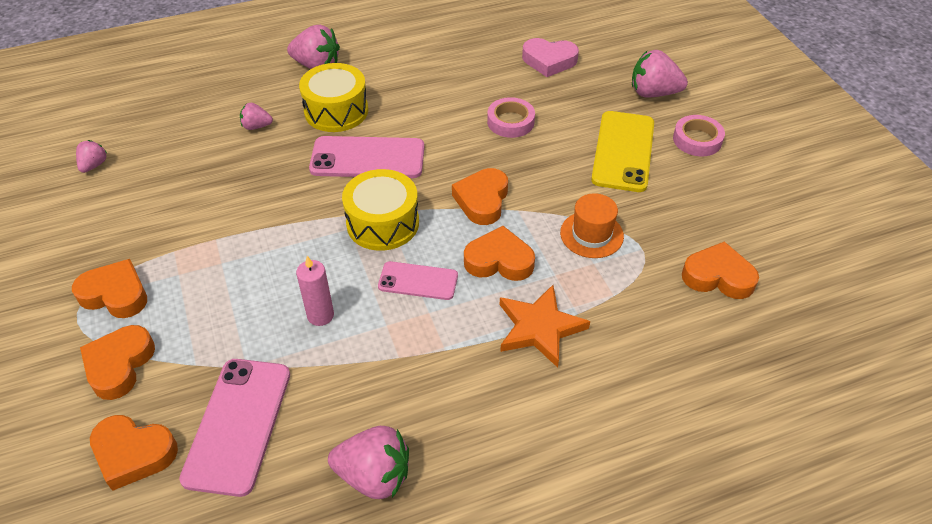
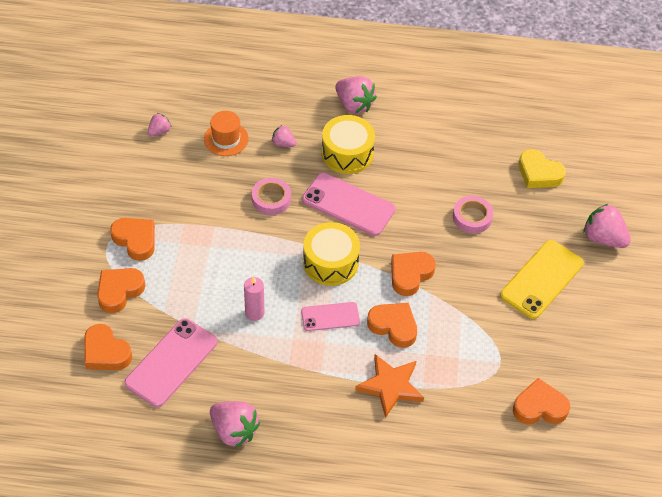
camera: 25 degrees right, 5 degrees up
(418, 281) = (330, 317): pink phone -> pink phone turned 45 degrees counterclockwise
(549, 61) = (539, 173): pink heart -> yellow heart
(591, 234) = (471, 335): orange hat -> orange hat (226, 139)
(697, 140) = (607, 294): pink tape -> pink tape (271, 199)
(718, 276) = (539, 407): orange heart -> orange heart turned 45 degrees counterclockwise

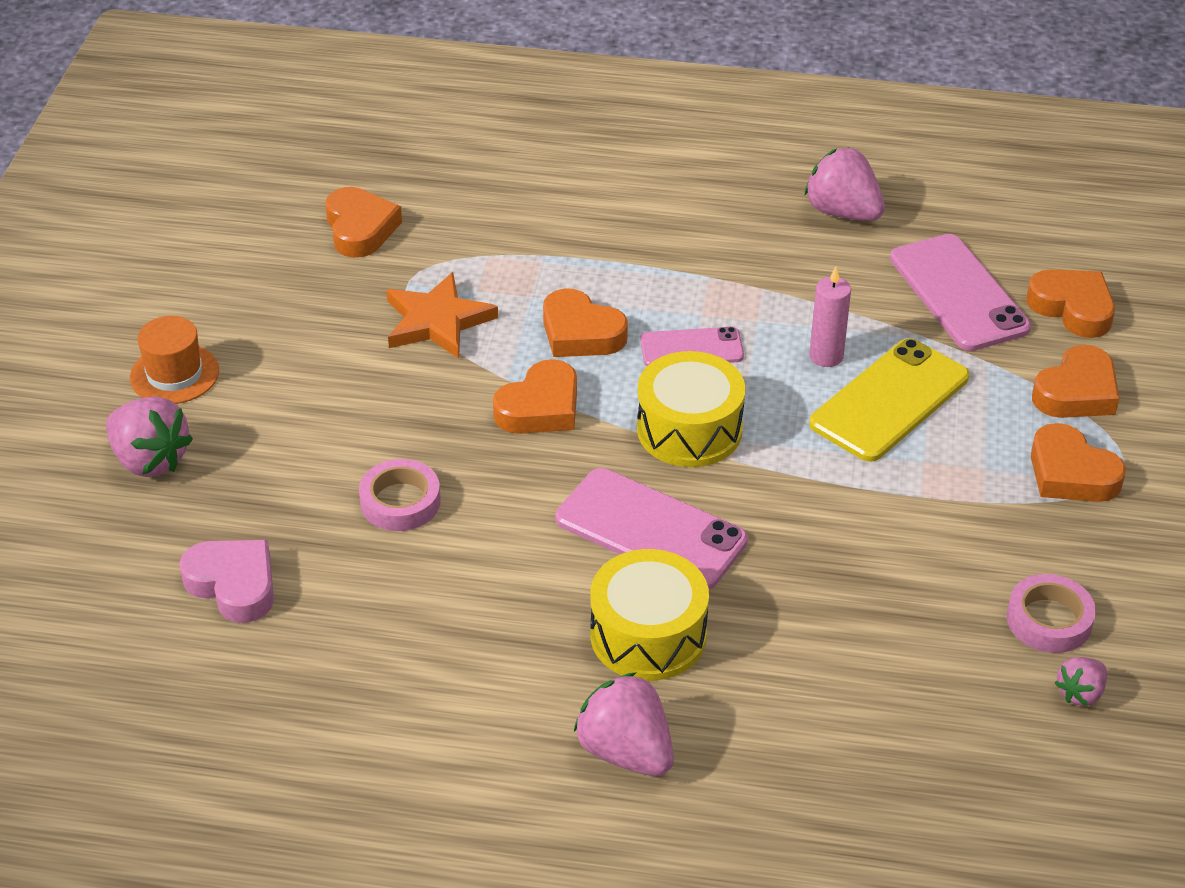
camera: 175 degrees left, 10 degrees down
(171, 362) = (958, 293): pink phone -> pink phone turned 60 degrees counterclockwise
(226, 139) = (924, 672): orange hat -> orange hat (174, 374)
(271, 199) = (811, 543): pink tape -> pink tape (1049, 620)
(283, 143) = (792, 660): pink strawberry -> none
(390, 386) = (595, 257): orange star -> orange star (437, 321)
(539, 173) = (233, 585): yellow heart -> pink heart
(539, 407) = (360, 229): orange heart -> orange heart turned 105 degrees counterclockwise
(542, 279) = (296, 395): yellow phone -> yellow phone (889, 400)

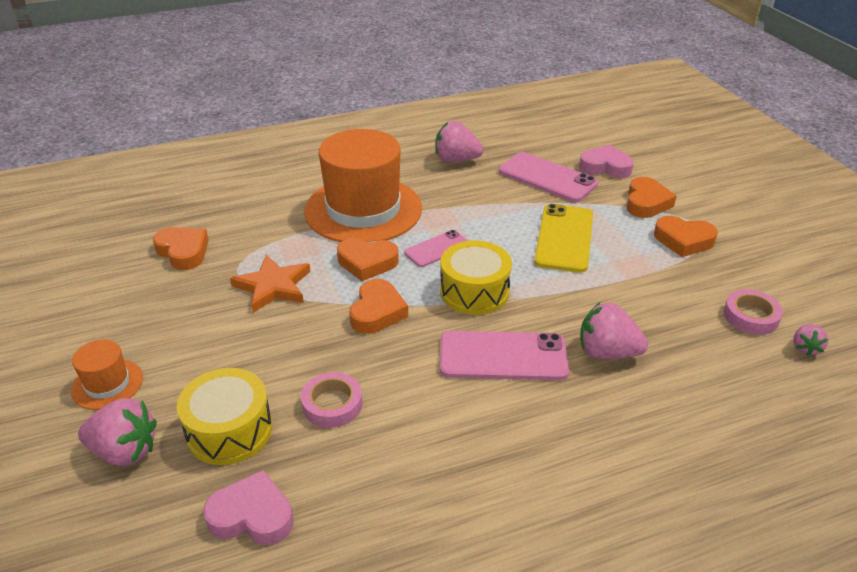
camera: 30 degrees left, 5 degrees down
(626, 752) = (613, 505): pink strawberry -> pink strawberry (607, 352)
(637, 249) = (363, 210): none -> orange hat
(648, 635) = (558, 421): yellow drum -> yellow drum (229, 430)
(826, 356) = (512, 228): pink candle -> none
(1072, 308) = (605, 167): orange heart -> pink heart

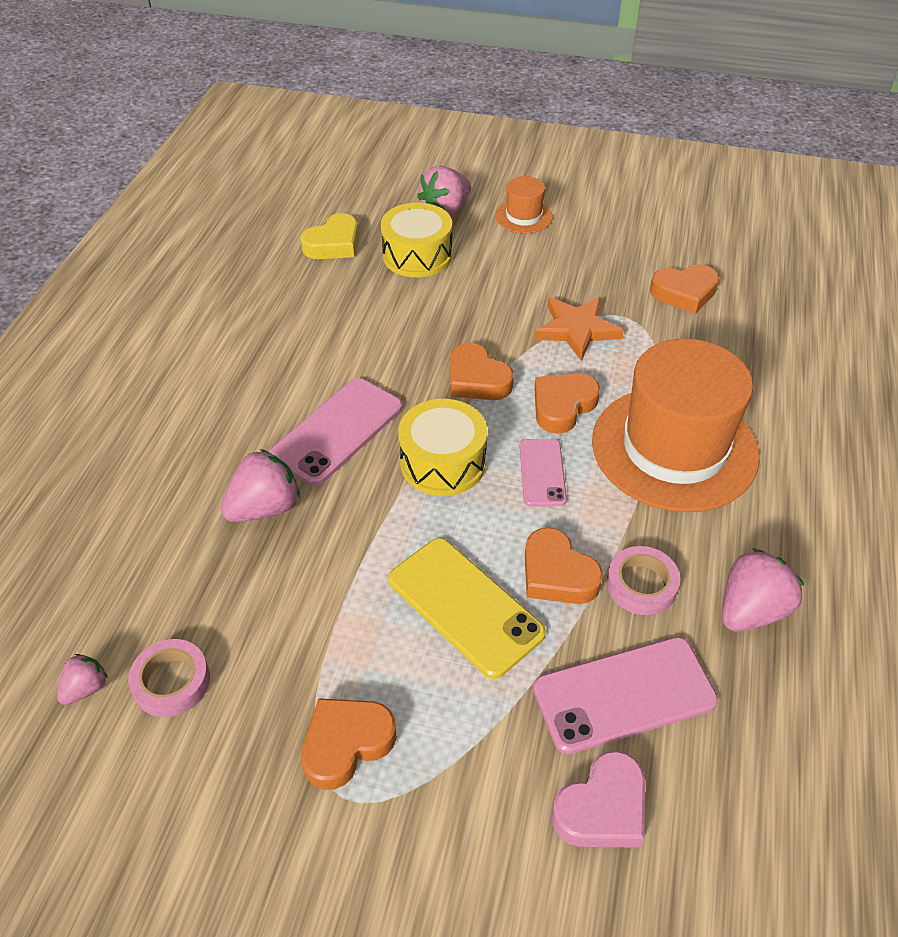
camera: 125 degrees right, 10 degrees up
(252, 516) = (333, 244): pink heart -> yellow heart
(332, 404) = (390, 310): pink tape -> pink tape (641, 585)
(646, 203) = (463, 778): orange heart -> orange heart (557, 574)
(805, 348) = (86, 688): pink strawberry -> pink strawberry turned 75 degrees clockwise

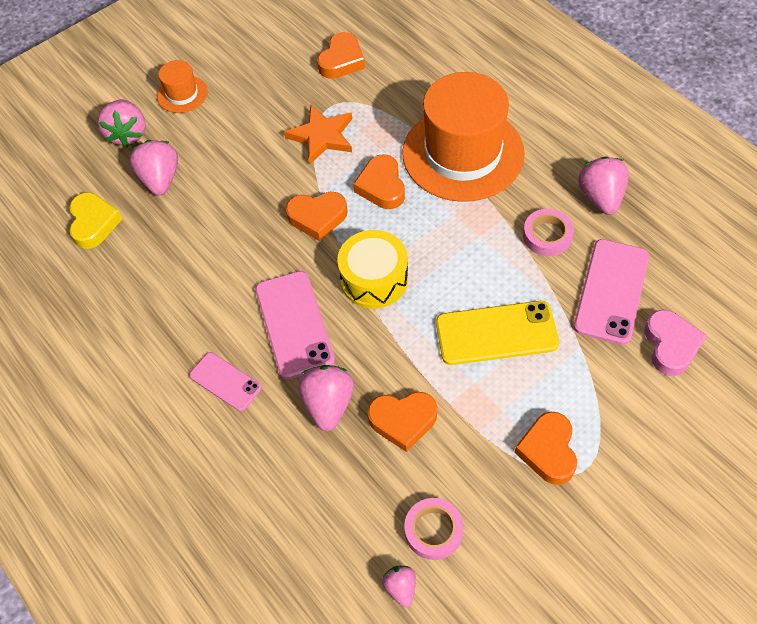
camera: 50 degrees left, 10 degrees up
(417, 255) = (160, 179): yellow drum -> pink strawberry
(542, 472) = (427, 231): pink phone -> pink phone (225, 381)
(557, 574) = (509, 272): orange heart -> orange heart (403, 421)

